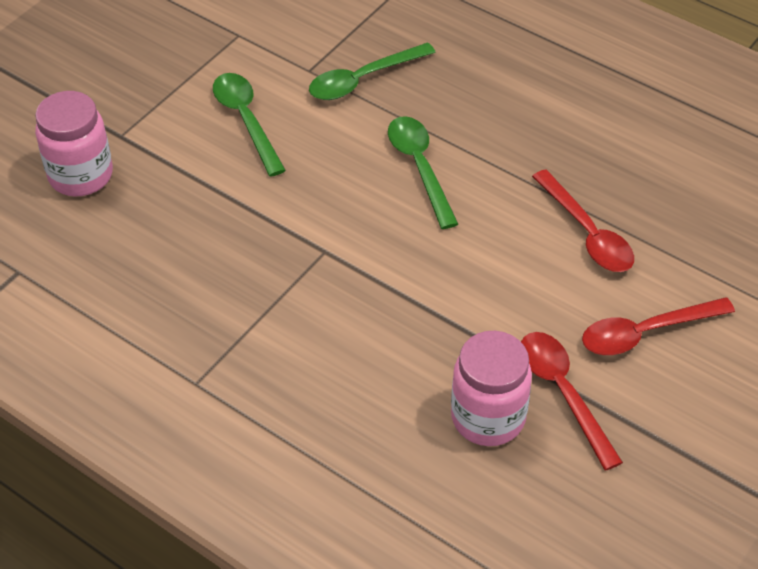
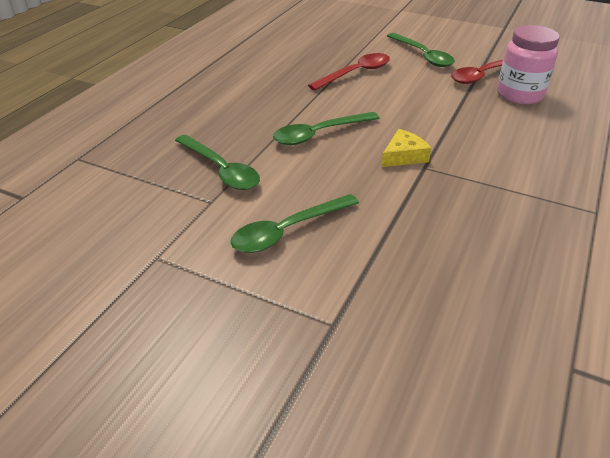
camera: 100 degrees left, 10 degrees down
(81, 175) = (408, 346): pink jar -> none
(352, 237) = (403, 156): none -> yellow cheese
(646, 332) = (423, 55): red spoon -> green spoon

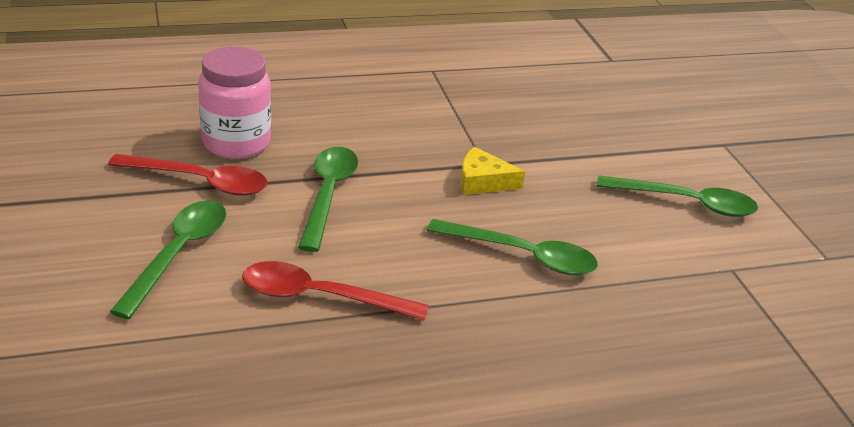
camera: 135 degrees left, 5 degrees down
(221, 170) = (687, 292): green spoon -> green spoon (328, 195)

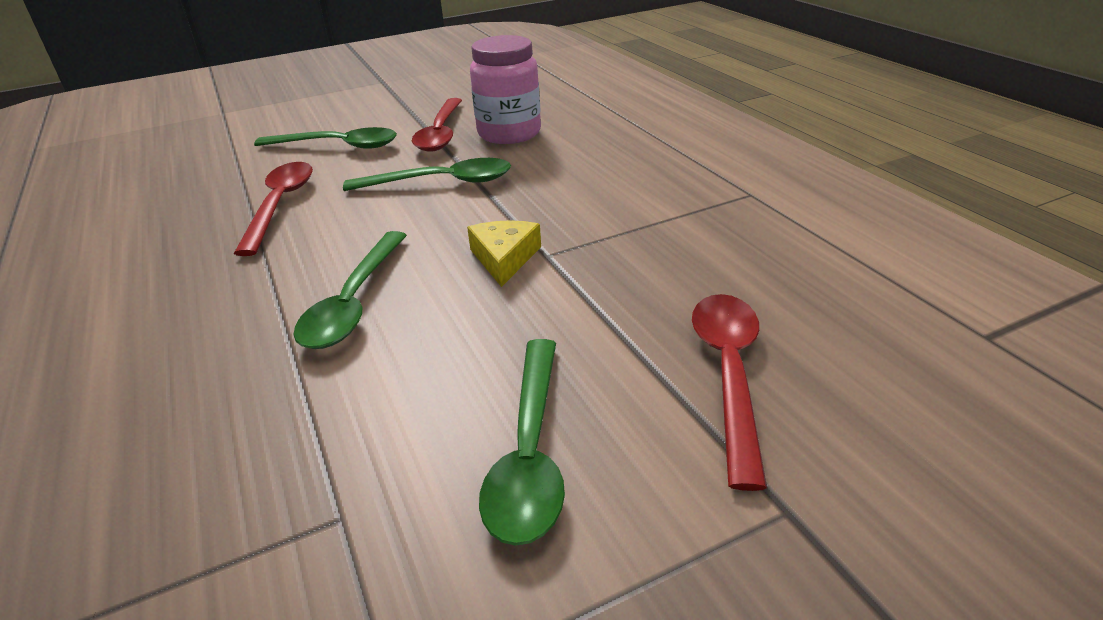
camera: 85 degrees right, 0 degrees up
(630, 132) = (729, 374): none -> red spoon

